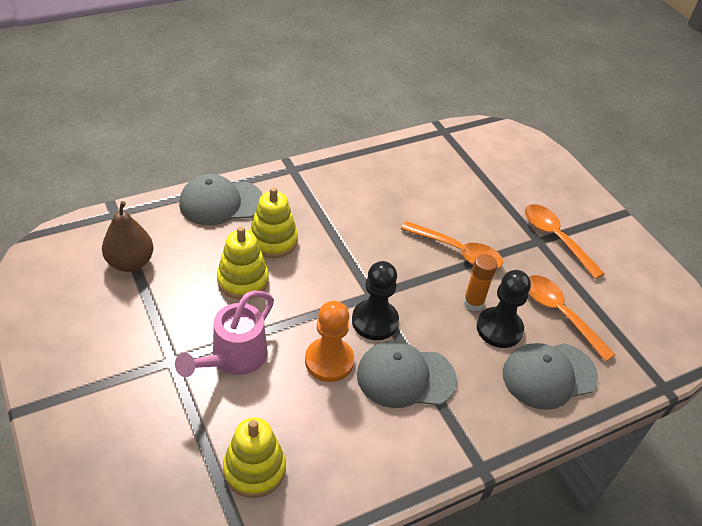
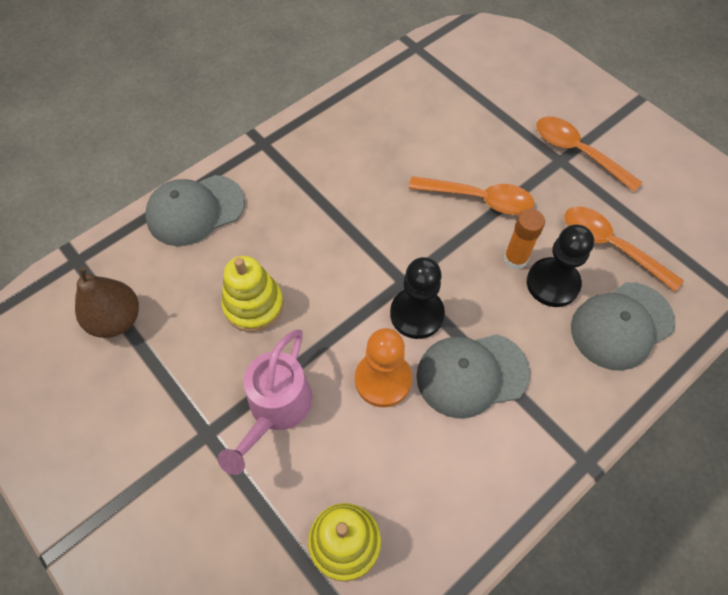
camera: 10 degrees left, 15 degrees up
(273, 241) = (271, 243): yellow stacking toy -> none

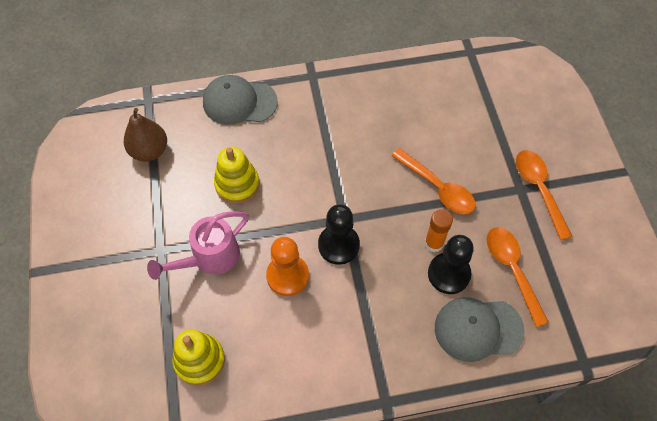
camera: 30 degrees right, 0 degrees up
(471, 374) = (348, 304): grey cap -> none

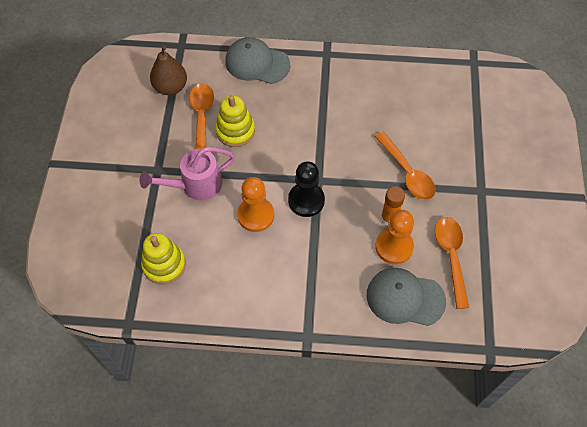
camera: 15 degrees right, 0 degrees up
(449, 274) = (394, 247): black pawn -> orange pawn
(539, 189) = (497, 195): orange spoon -> orange spoon (202, 117)

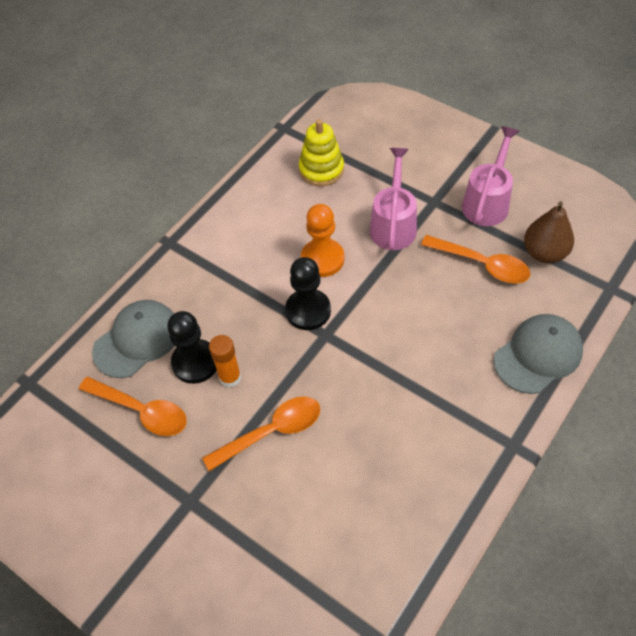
camera: 125 degrees right, 5 degrees down
(139, 136) = (487, 202): none -> pink watering can
(235, 131) = (443, 287): yellow stacking toy -> none
(394, 247) = (195, 362): orange pawn -> black pawn
(407, 173) = (271, 432): orange spoon -> orange spoon turned 150 degrees clockwise

